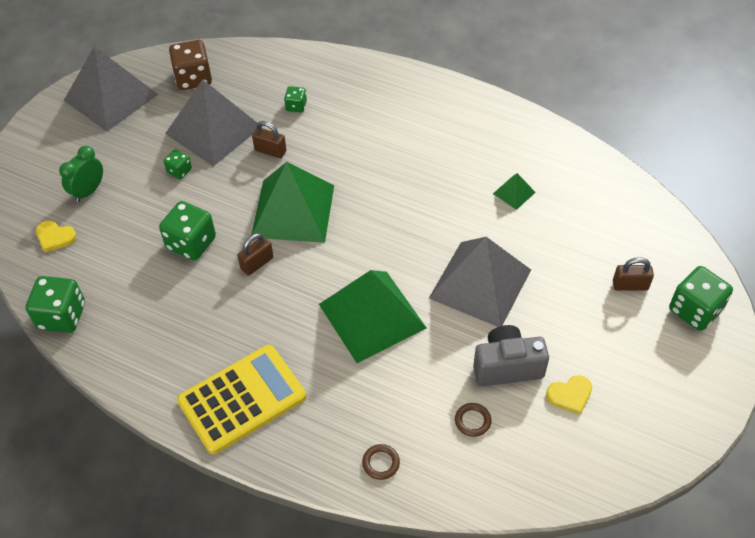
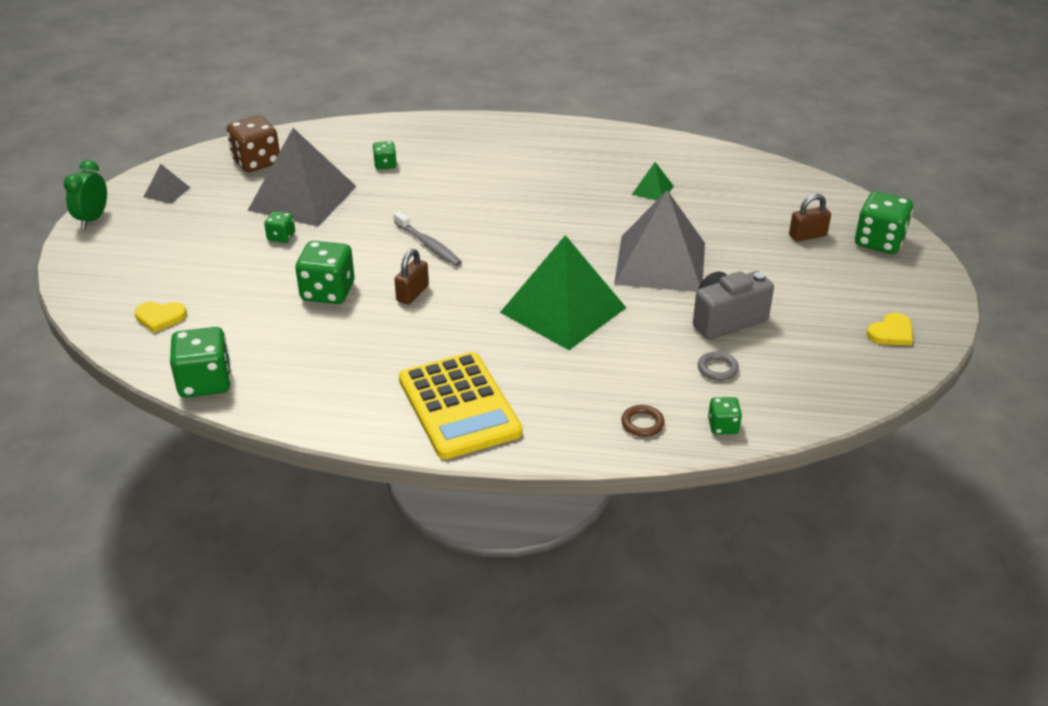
camera: 20 degrees left, 15 degrees down
(88, 191) = (181, 272): green clock -> green clock (93, 219)
(111, 97) = (167, 192): grey pyramid -> grey pyramid, size x0.42
(242, 399) = (459, 406): yellow calculator -> yellow calculator turned 120 degrees clockwise
(270, 151) = (376, 203): brown padlock -> none
(293, 210) = (428, 245): green pyramid -> grey toothbrush
(447, 487) = (723, 426): none -> green dice
(472, 421) = (717, 369): brown ring -> grey ring
(570, 395) = (801, 328): yellow heart -> yellow heart (891, 333)

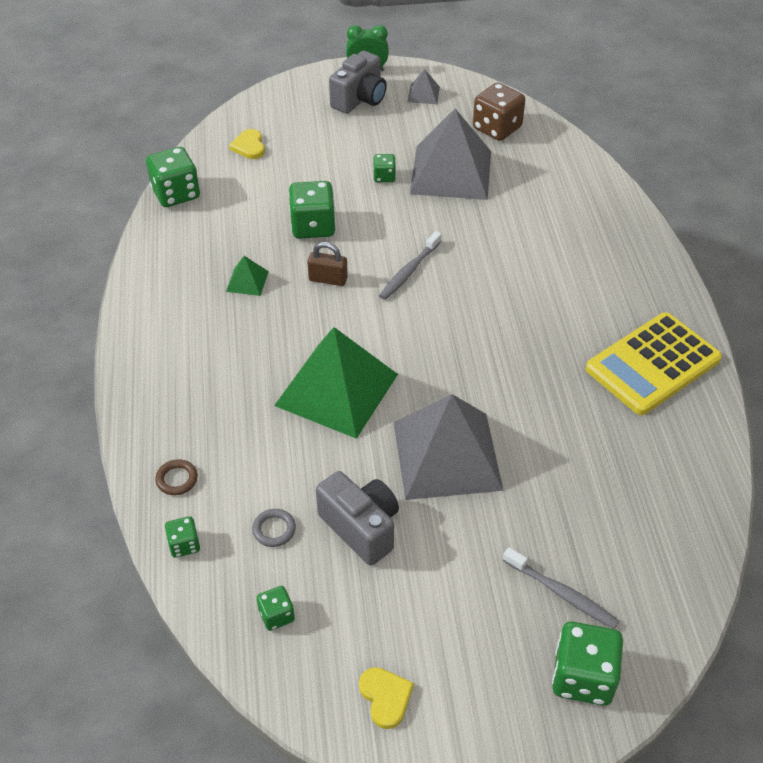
camera: 75 degrees right, 10 degrees up
(140, 231) = (360, 99): none -> grey camera
(385, 164) = (535, 208): green dice -> green dice (276, 615)
(459, 406) = (176, 346): yellow calculator -> yellow calculator (653, 364)
(652, 190) = (593, 427): green pyramid -> green pyramid (247, 281)
(807, 236) = (562, 593): brown padlock -> grey toothbrush
(891, 333) = (385, 697): yellow heart -> yellow heart turned 150 degrees counterclockwise

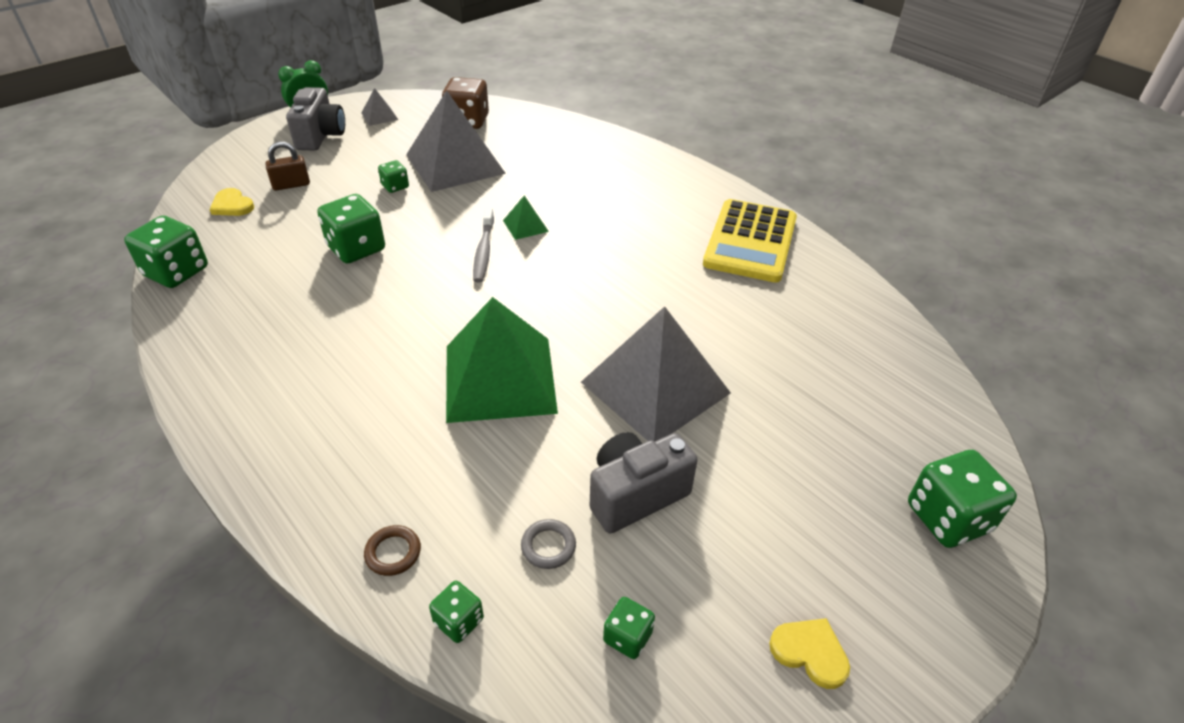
camera: 35 degrees left, 5 degrees down
(247, 281) = (323, 320): green pyramid -> green pyramid (525, 226)
(328, 279) = (409, 286): brown padlock -> brown padlock (291, 185)
(361, 528) = (635, 495): grey camera -> grey camera turned 45 degrees counterclockwise
(562, 593) = (861, 454): grey toothbrush -> none

